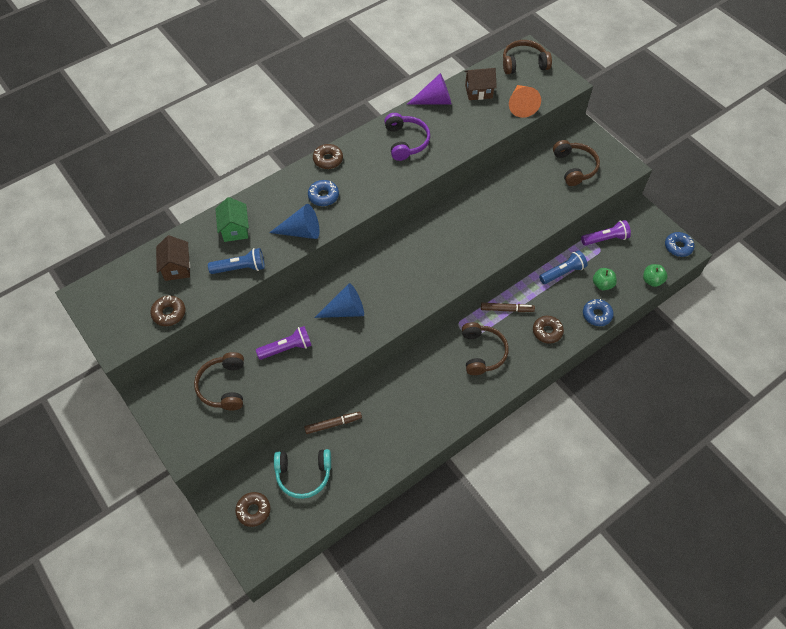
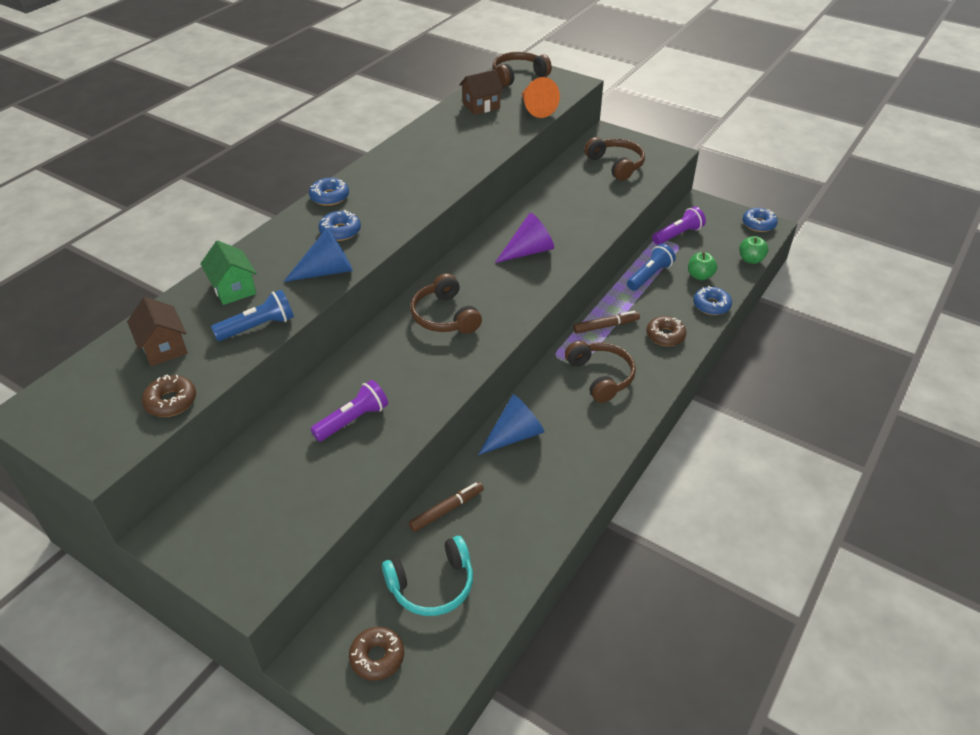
camera: 20 degrees left, 15 degrees down
(224, 386) = (278, 489): brown headphones -> brown headphones (445, 316)
(328, 159) = (329, 197): brown donut -> blue donut
(345, 310) = (414, 359): blue cone -> blue cone (514, 435)
(406, 142) = (419, 162): purple headphones -> none
(434, 101) = (434, 122): purple cone -> purple cone (528, 251)

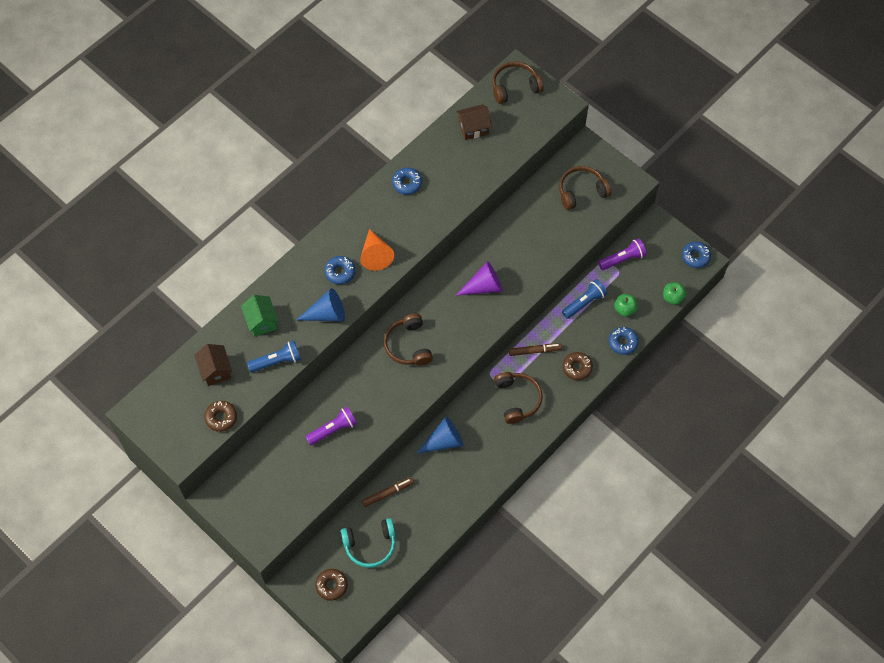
camera: 10 degrees right, 20 degrees up
(329, 197) = (335, 231): blue donut -> blue donut (407, 183)
(535, 108) = (519, 138): orange cone -> orange cone (375, 255)
(616, 165) = (581, 191): brown headphones -> brown headphones turned 90 degrees counterclockwise

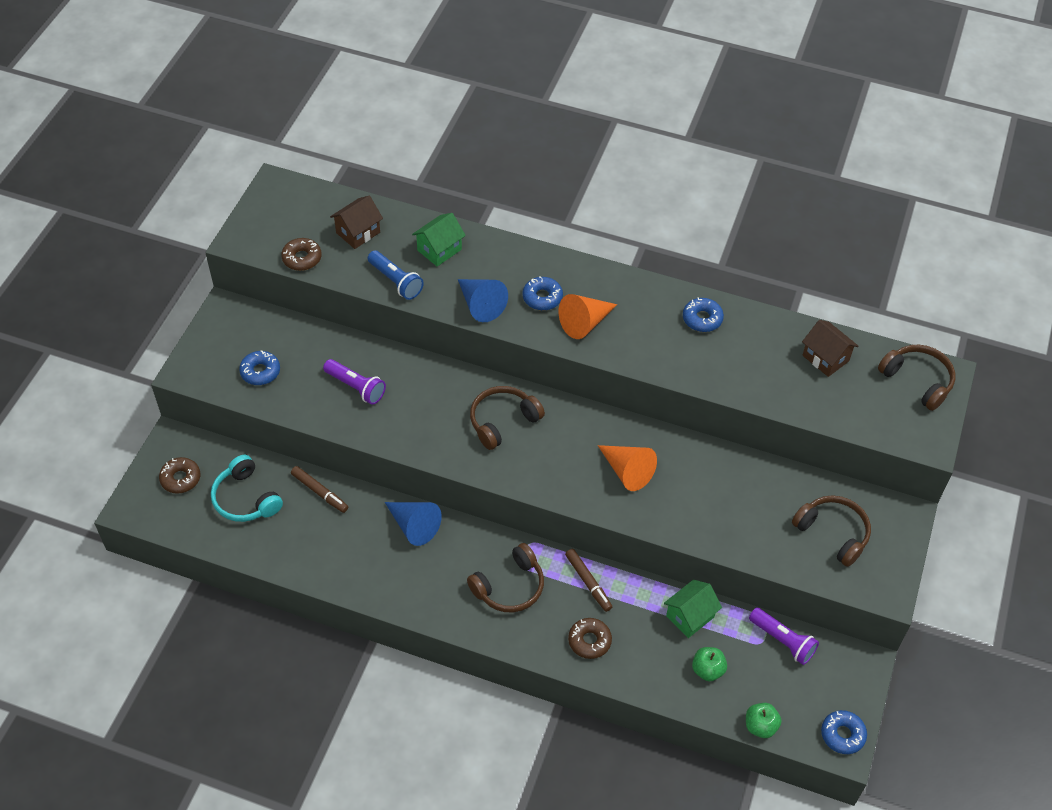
camera: 65 degrees right, 10 degrees down
(484, 286) = (627, 471): purple cone -> orange cone
(584, 302) = (690, 616): blue flashlight -> green house
(623, 342) = (656, 685): blue donut -> blue donut (260, 372)

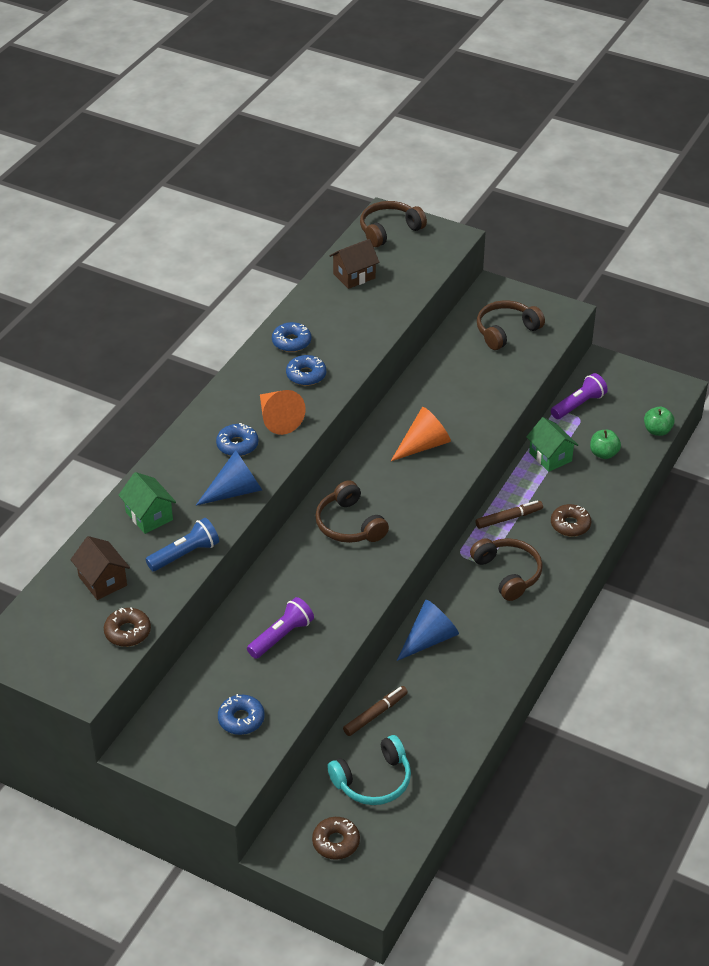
camera: 80 degrees left, 10 degrees down
(842, 735) = (666, 386): blue donut -> blue donut (306, 375)

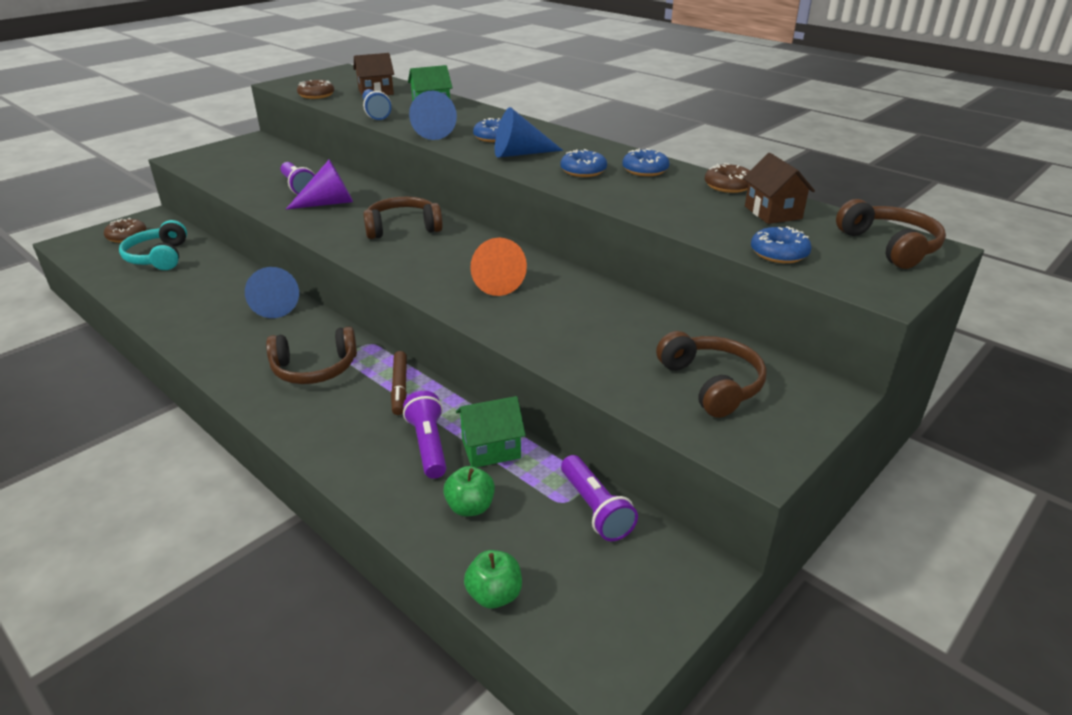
camera: 105 degrees right, 10 degrees down
(241, 719) = (235, 168): blue donut -> blue donut (779, 253)
(278, 419) = (520, 154): orange cone -> blue cone
(313, 596) = (328, 203): none -> purple cone
(375, 714) = (221, 267): brown marker -> none
(561, 486) = (428, 445): none -> purple flashlight
(570, 525) = (352, 435): brown donut -> brown donut (728, 186)

